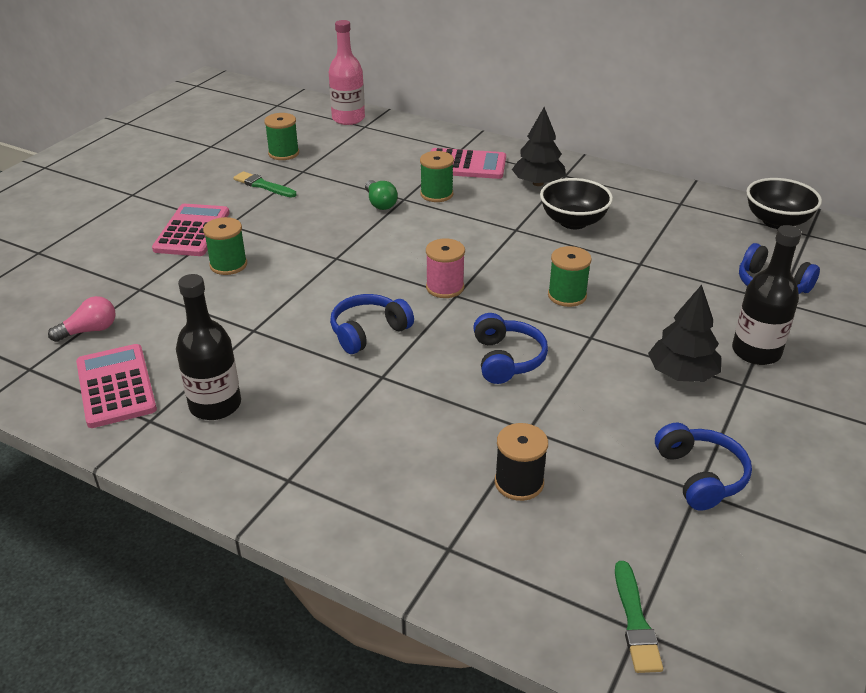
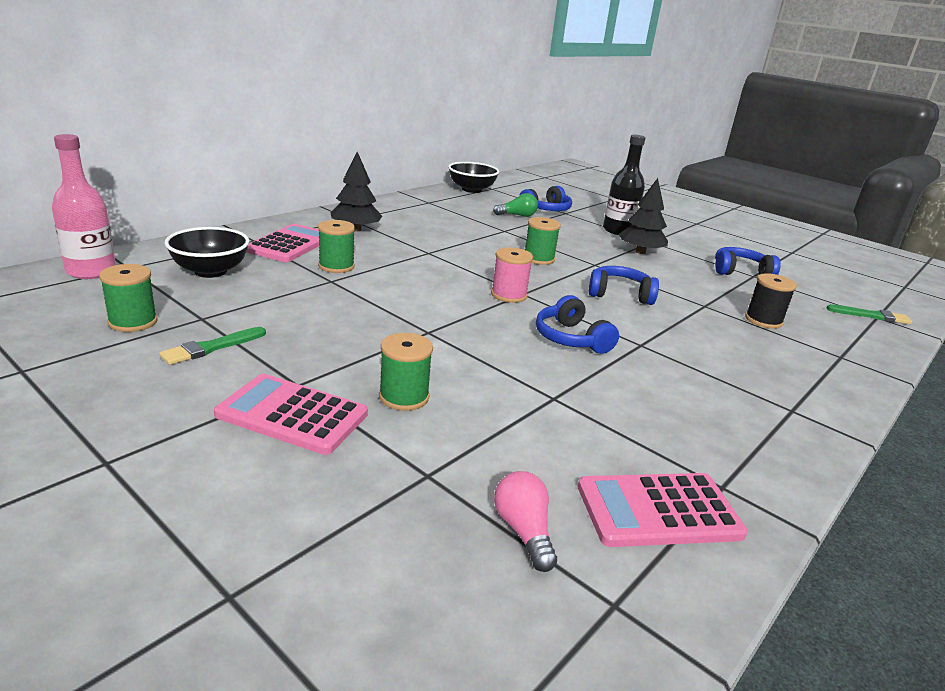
camera: 80 degrees left, 10 degrees down
(215, 405) = (690, 437): black bottle -> none
(380, 203) = (330, 292): green light bulb -> green light bulb (517, 215)
(573, 222) = (431, 233): black bowl -> black bowl (210, 271)

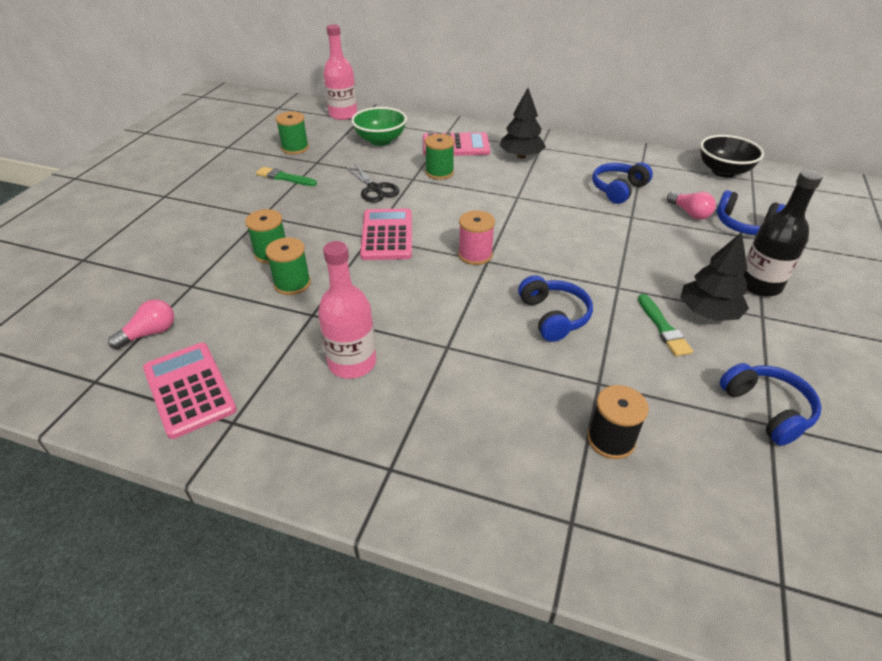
camera: 70 degrees right, 15 degrees up
(210, 271) = (380, 140): black bowl -> green bowl
(292, 414) = (229, 225): pink calculator -> pink calculator (387, 235)
(325, 303) = (374, 189): none -> black scissors
(517, 215) = (689, 213): green light bulb -> pink light bulb
(538, 259) = (583, 251): green spool -> green spool (292, 283)
(571, 339) = (420, 304): blue headphones -> blue headphones (618, 189)
(647, 394) = (352, 363): none -> pink bottle
(871, 316) = (777, 576): green brush -> green brush (663, 327)

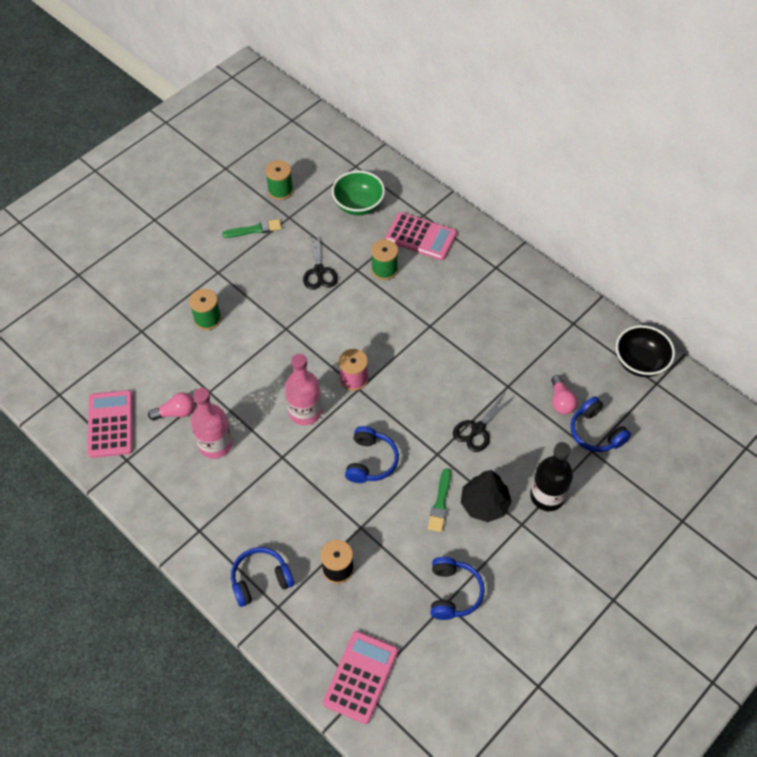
camera: 25 degrees right, 15 degrees up
(150, 333) = (102, 366): pink light bulb -> pink light bulb (176, 412)
(285, 178) = (254, 229): green brush -> green brush turned 120 degrees clockwise
(292, 283) = (209, 356): green spool -> none
(343, 115) = (345, 152): pink bottle -> pink bottle (305, 412)
(387, 235) = (300, 331): pink calculator -> pink calculator (361, 677)
(521, 156) = (469, 273): black tree -> none
(618, 189) = (523, 349): blue headphones -> blue headphones (260, 580)
(637, 255) = (478, 429): none -> black scissors

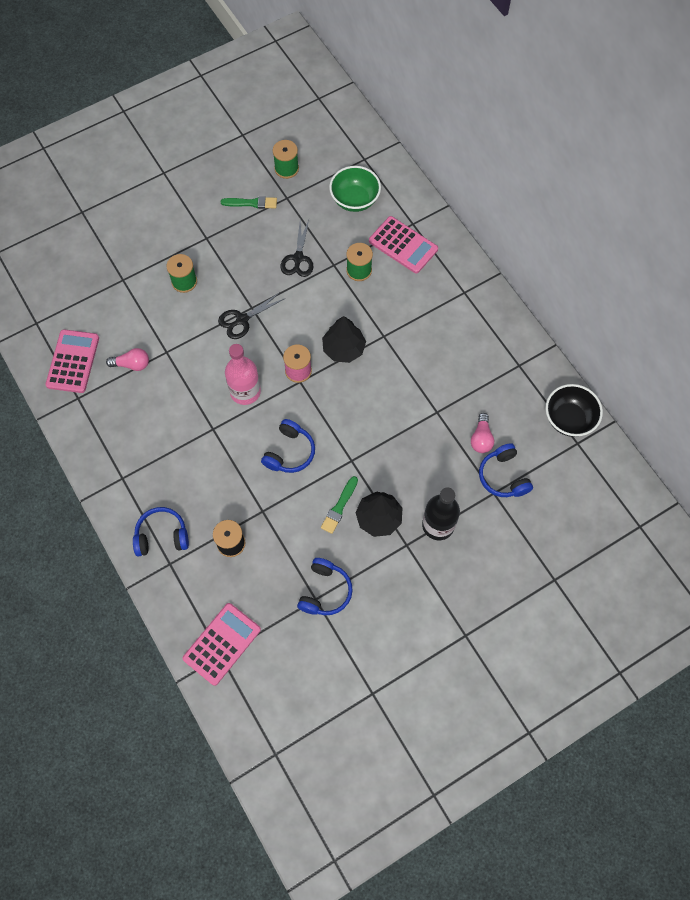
camera: 15 degrees right, 10 degrees up
(215, 444) = (158, 403): pink bottle -> none
(393, 347) = (343, 348): none -> black tree
(478, 429) = (396, 446): black scissors -> black scissors (242, 320)

